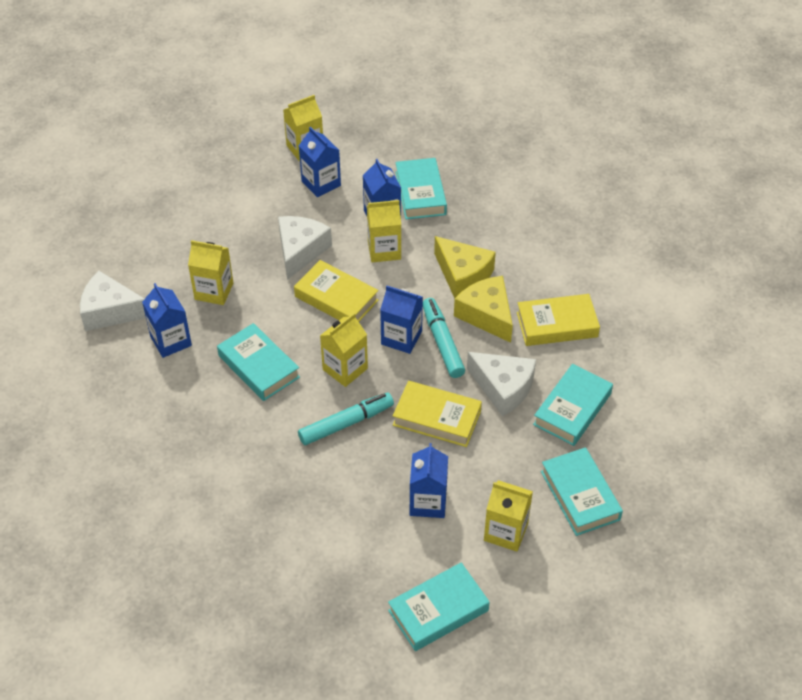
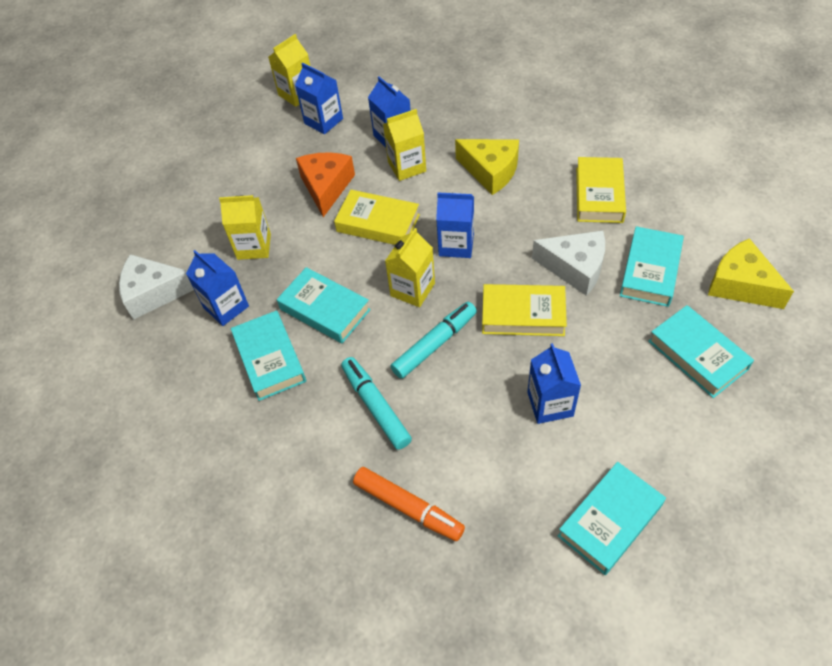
camera: 10 degrees left, 5 degrees up
(271, 554) = (408, 507): none -> orange marker
(300, 251) = (326, 187): white cheese -> orange cheese
(420, 193) = (420, 108): turquoise book -> turquoise book (270, 359)
(442, 342) = (498, 239): turquoise marker -> turquoise marker (376, 406)
(487, 315) = (529, 202): yellow cheese -> yellow cheese (741, 285)
(506, 532) = (641, 413): yellow carton -> none
(557, 325) = (599, 195): yellow book -> yellow book turned 60 degrees counterclockwise

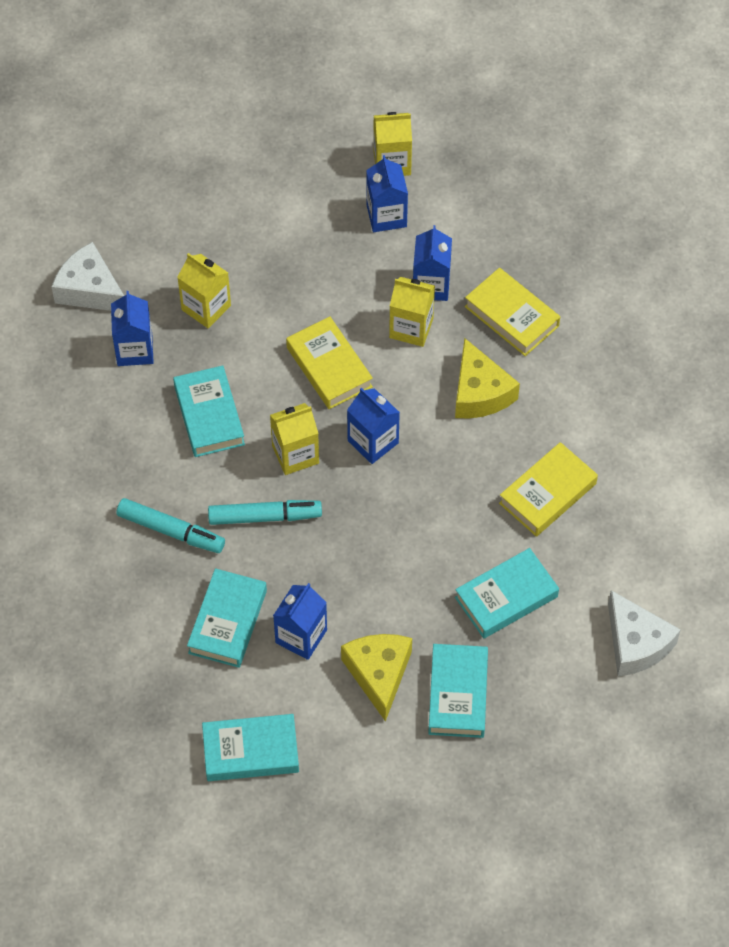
camera: 35 degrees right, 5 degrees up
(270, 359) = (128, 425): turquoise book -> turquoise book (227, 622)
(326, 187) = (321, 294): orange cheese -> none
(376, 406) = (171, 531): turquoise marker -> turquoise marker turned 105 degrees clockwise
(408, 507) = (121, 625): orange marker -> none
(523, 314) = (360, 549): yellow book -> yellow book (511, 316)
(575, 268) = (447, 543): white cheese -> white cheese (636, 643)
(741, 285) = (566, 670): yellow cheese -> yellow cheese (379, 674)

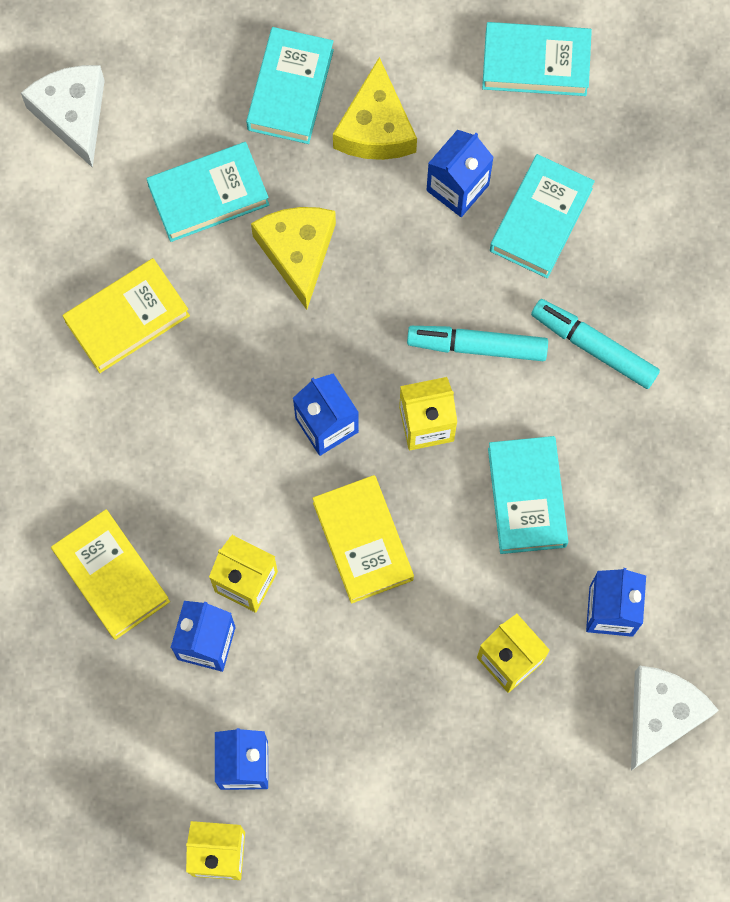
camera: 170 degrees left, 15 degrees up
(90, 289) = (661, 715): white cheese -> white cheese turned 105 degrees counterclockwise
(479, 392) = (178, 471): yellow cheese -> yellow cheese (298, 252)

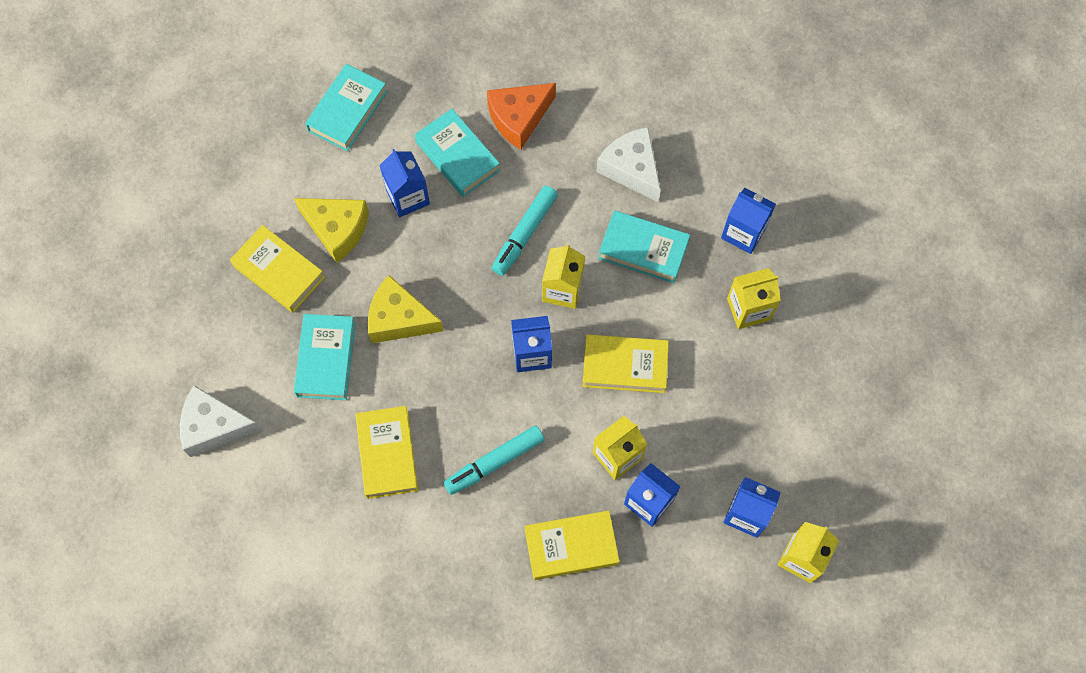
camera: 65 degrees left, 5 degrees down
(290, 89) = (279, 272): turquoise book -> yellow book
(594, 347) = (561, 163): turquoise marker -> turquoise marker (494, 462)
(630, 268) = (519, 118): none -> orange cheese
(661, 715) = (825, 234): white cheese -> white cheese (631, 169)

